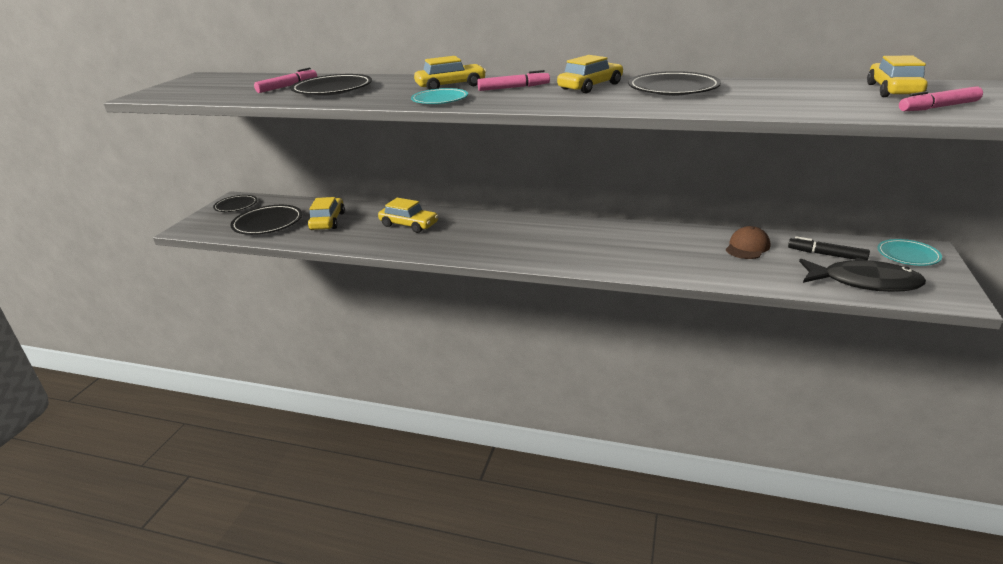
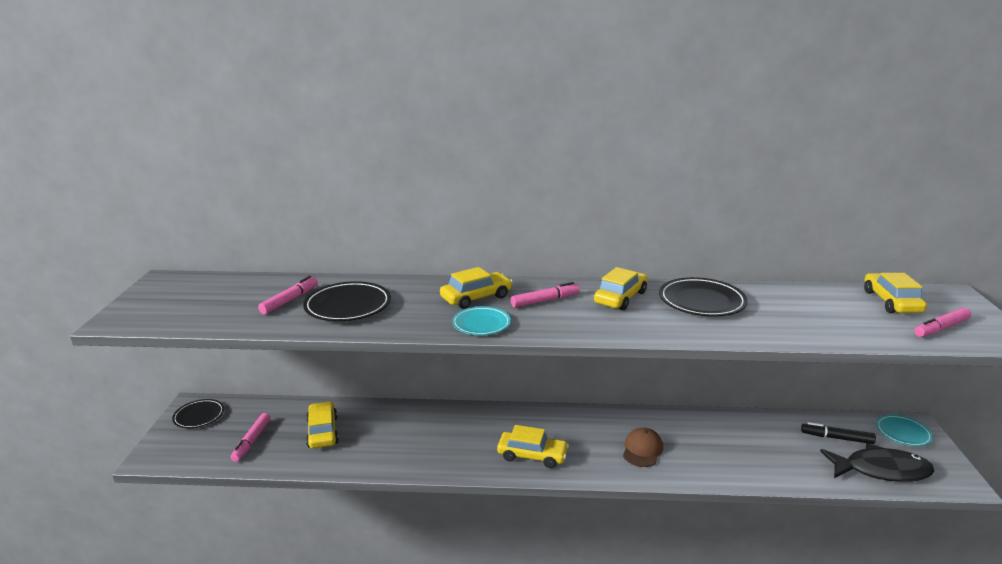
camera: 15 degrees left, 5 degrees down
(268, 223) = (252, 441): black plate -> pink marker
(409, 225) = (418, 430): yellow car -> yellow car (532, 455)
(747, 247) = (765, 434): brown cap -> brown cap (642, 450)

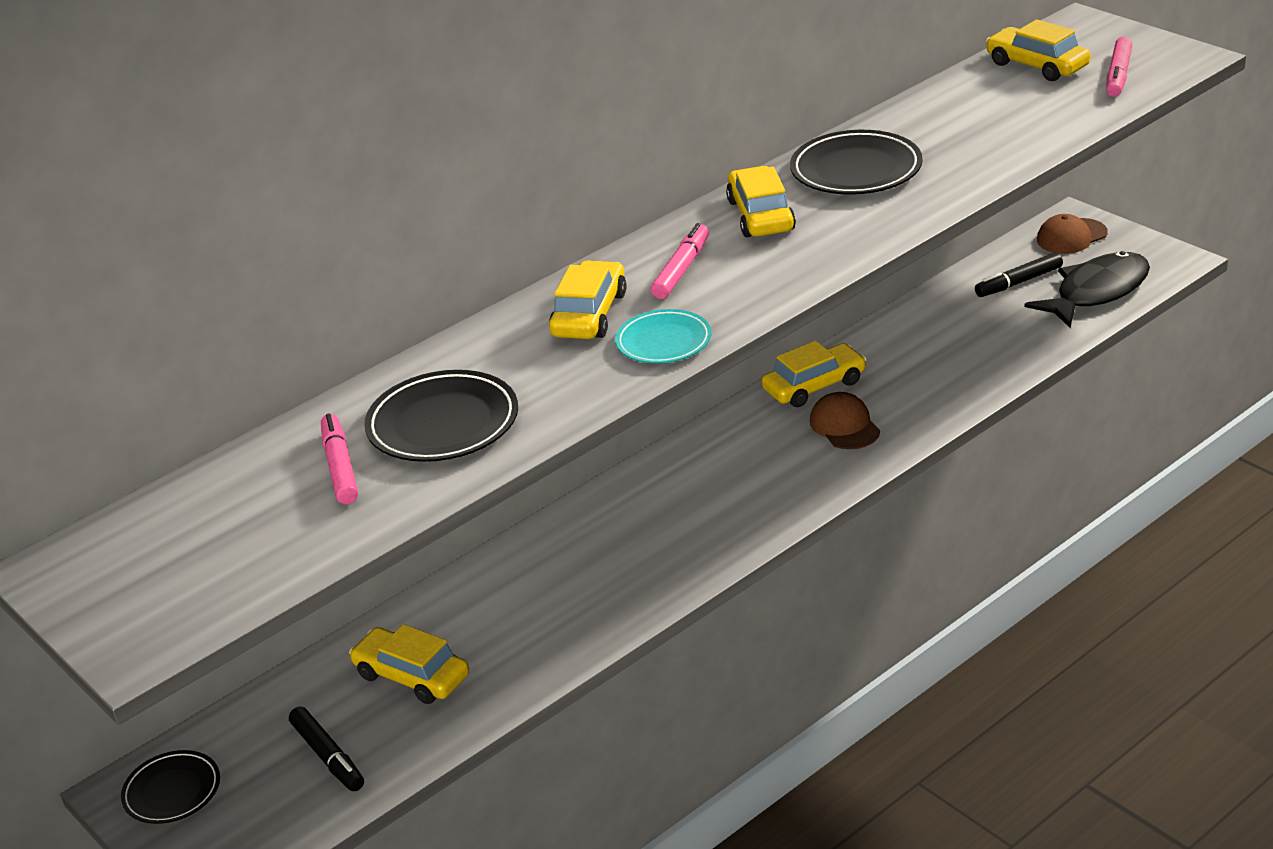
camera: 40 degrees left, 10 degrees up
(252, 441) = (328, 756): pink marker -> black marker
(532, 455) = (732, 515): yellow car -> yellow car (814, 386)
(902, 433) = (1071, 236): turquoise plate -> brown cap

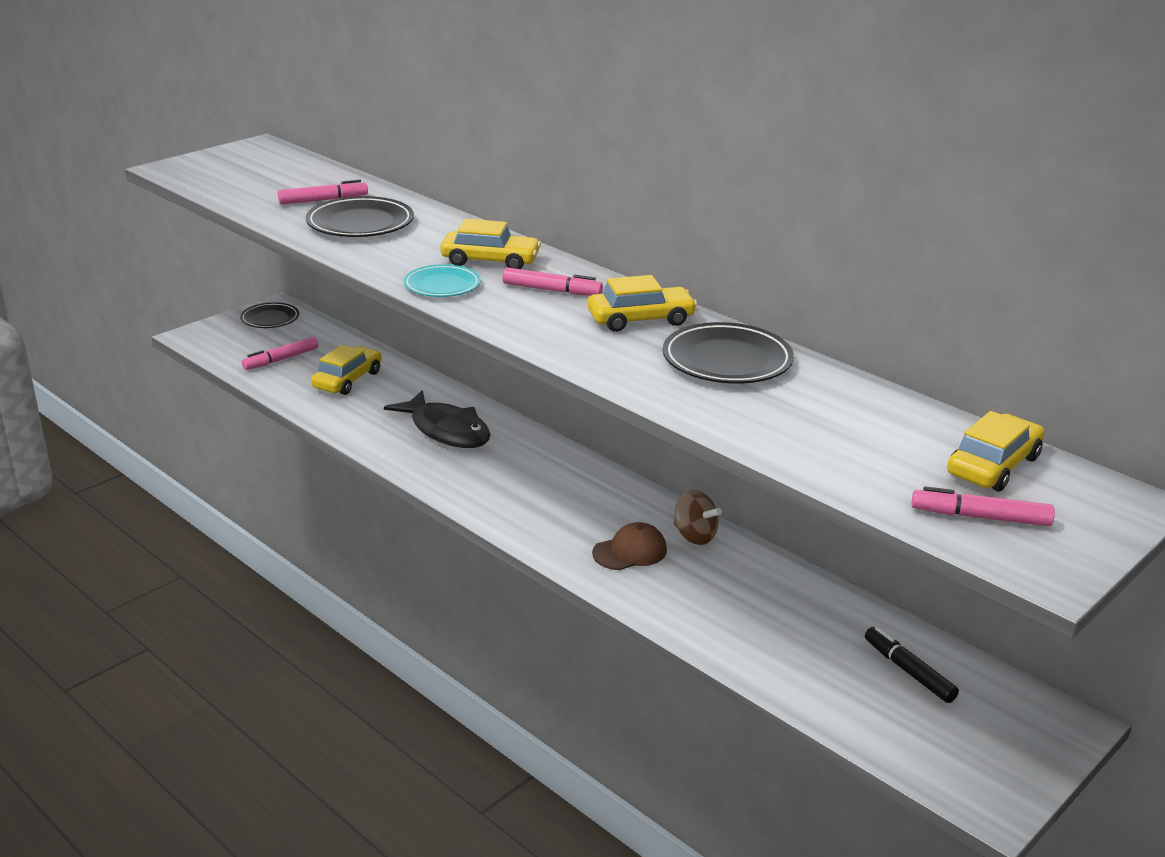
camera: 80 degrees right, 5 degrees down
(328, 756) = (281, 359): black marker -> pink marker
(814, 386) = (694, 536): yellow car -> brown spinning top
(1071, 236) = (1026, 719): brown cap -> none
(1097, 292) = (899, 730): black fish -> black fish (446, 430)

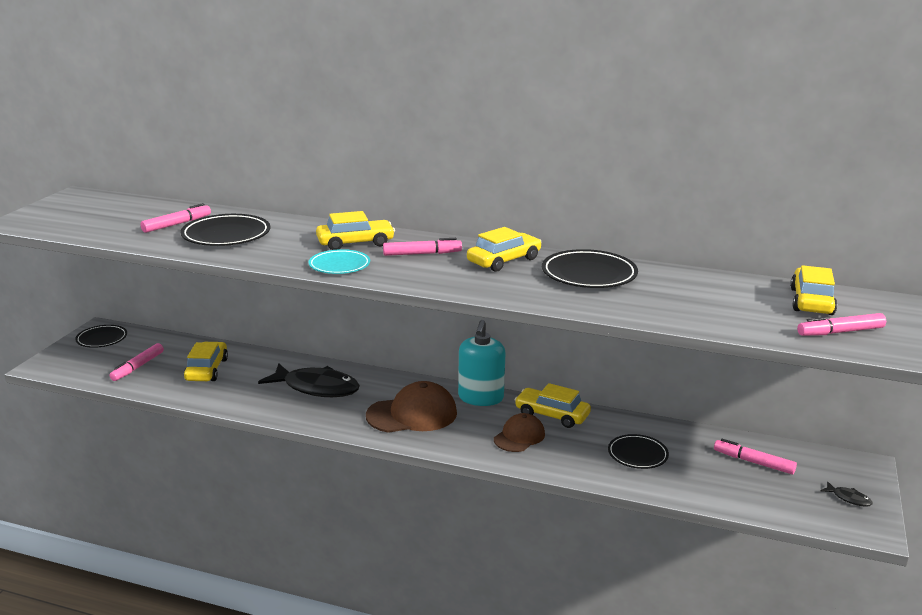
camera: 25 degrees left, 5 degrees down
(527, 490) = (412, 414): none -> brown cap
(625, 491) = (481, 398): none -> turquoise soap dispenser
(694, 536) = (552, 415): brown spinning top -> yellow car
(759, 616) = (637, 455): none -> black plate
(908, 671) = (753, 462): black marker -> pink marker
(1000, 758) = (849, 498): none -> black fish

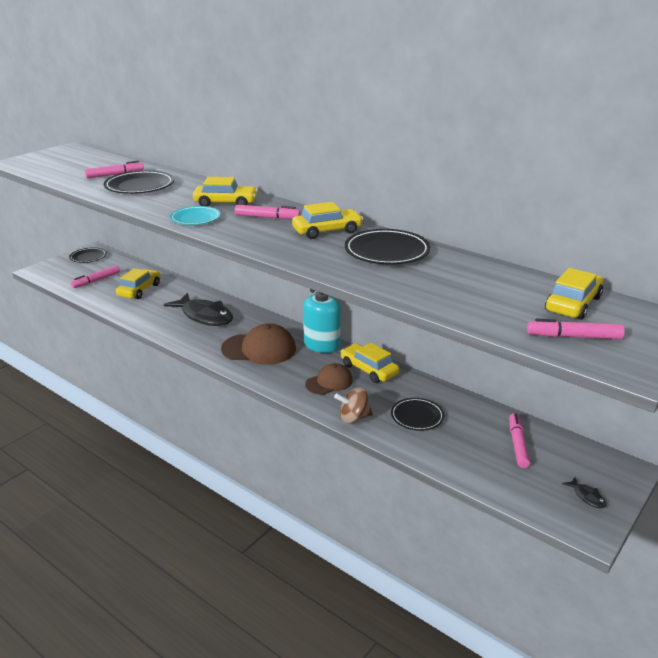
camera: 20 degrees right, 5 degrees up
(574, 469) = (354, 418): none -> brown spinning top
(753, 462) = (517, 444): pink marker -> pink marker turned 45 degrees clockwise

